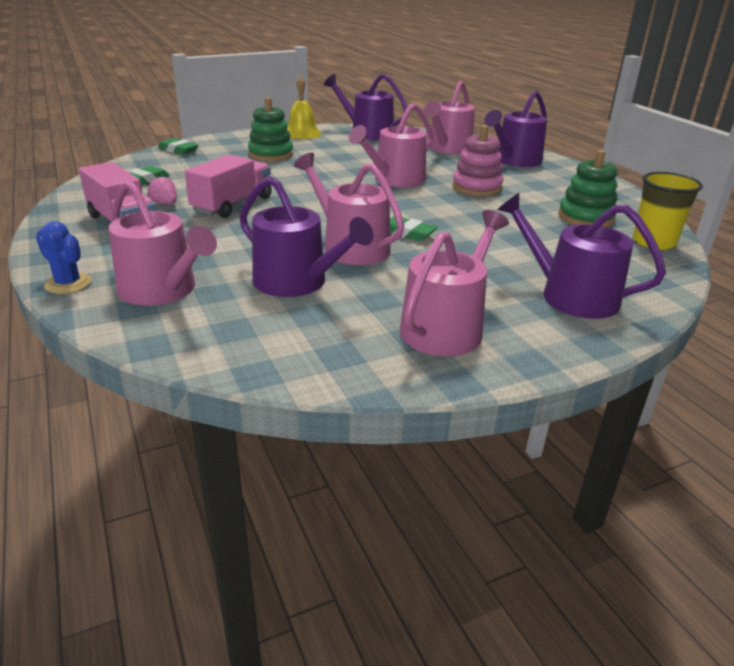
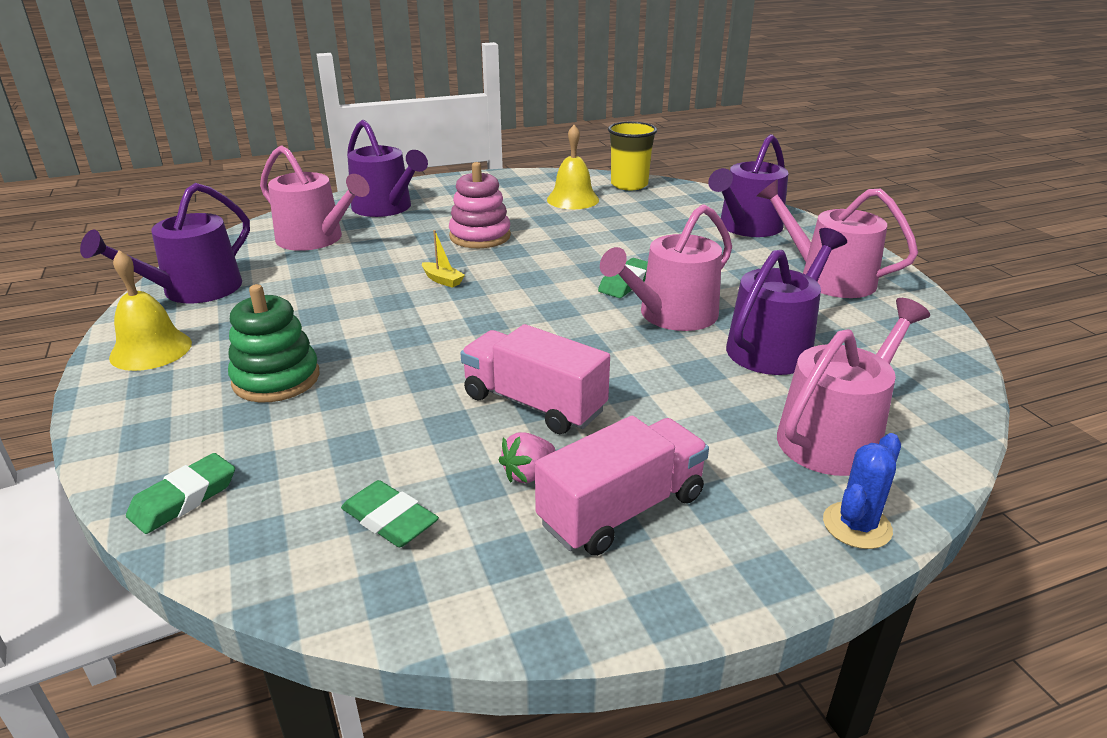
camera: 85 degrees left, 0 degrees up
(395, 180) = (442, 280): pink watering can -> yellow boat
(586, 217) = (573, 199): green stacking toy -> yellow bell

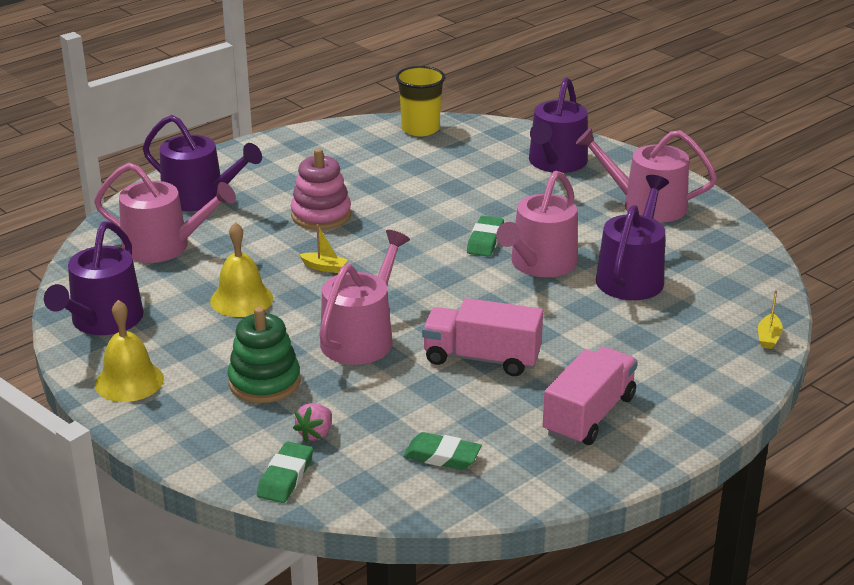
camera: 20 degrees left, 0 degrees up
(528, 474) = (513, 407): pink strawberry -> pink strawberry (315, 434)
(573, 199) = (378, 156): yellow bell -> yellow bell (241, 299)
(836, 436) = (703, 337): pink watering can -> pink watering can (361, 337)
(857, 525) = (737, 392): blue cactus -> none
(932, 456) = (768, 337): none -> yellow boat

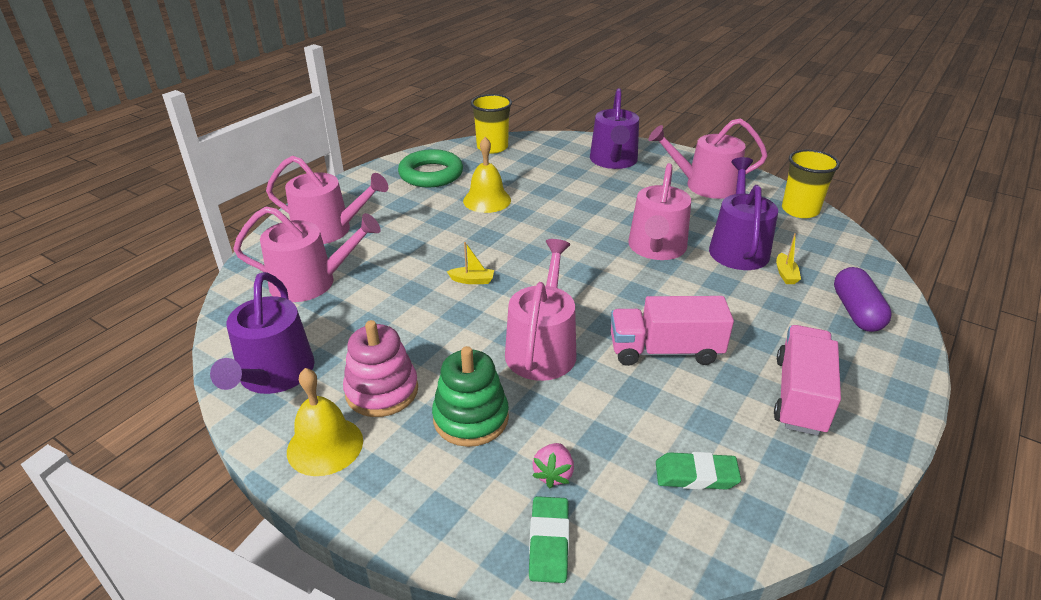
camera: 15 degrees left, 5 degrees up
(200, 198) = (329, 230): purple watering can -> pink watering can
(241, 299) = (408, 326): yellow bell -> yellow bell (487, 200)
(321, 215) = (445, 231): pink stacking toy -> pink stacking toy (382, 391)
(334, 152) = (431, 174): none -> green ring
(485, 240) = (598, 233): green eraser -> none
(712, 356) = (856, 312): none -> purple capsule
(739, 247) = (800, 210): none -> yellow cup
(768, 337) = (885, 286): yellow boat -> yellow boat (785, 274)

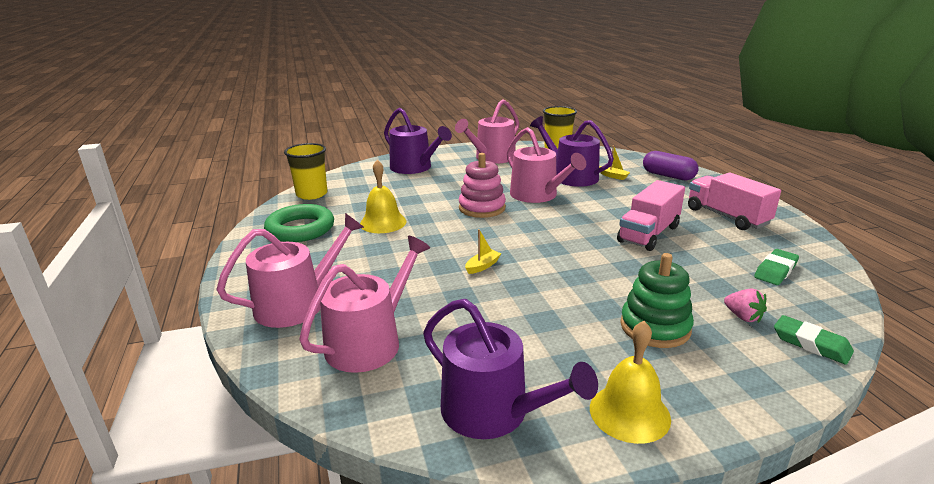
camera: 50 degrees left, 10 degrees down
(382, 391) = (581, 357): pink stacking toy -> pink stacking toy (482, 208)
(542, 348) = (601, 270): pink watering can -> none

